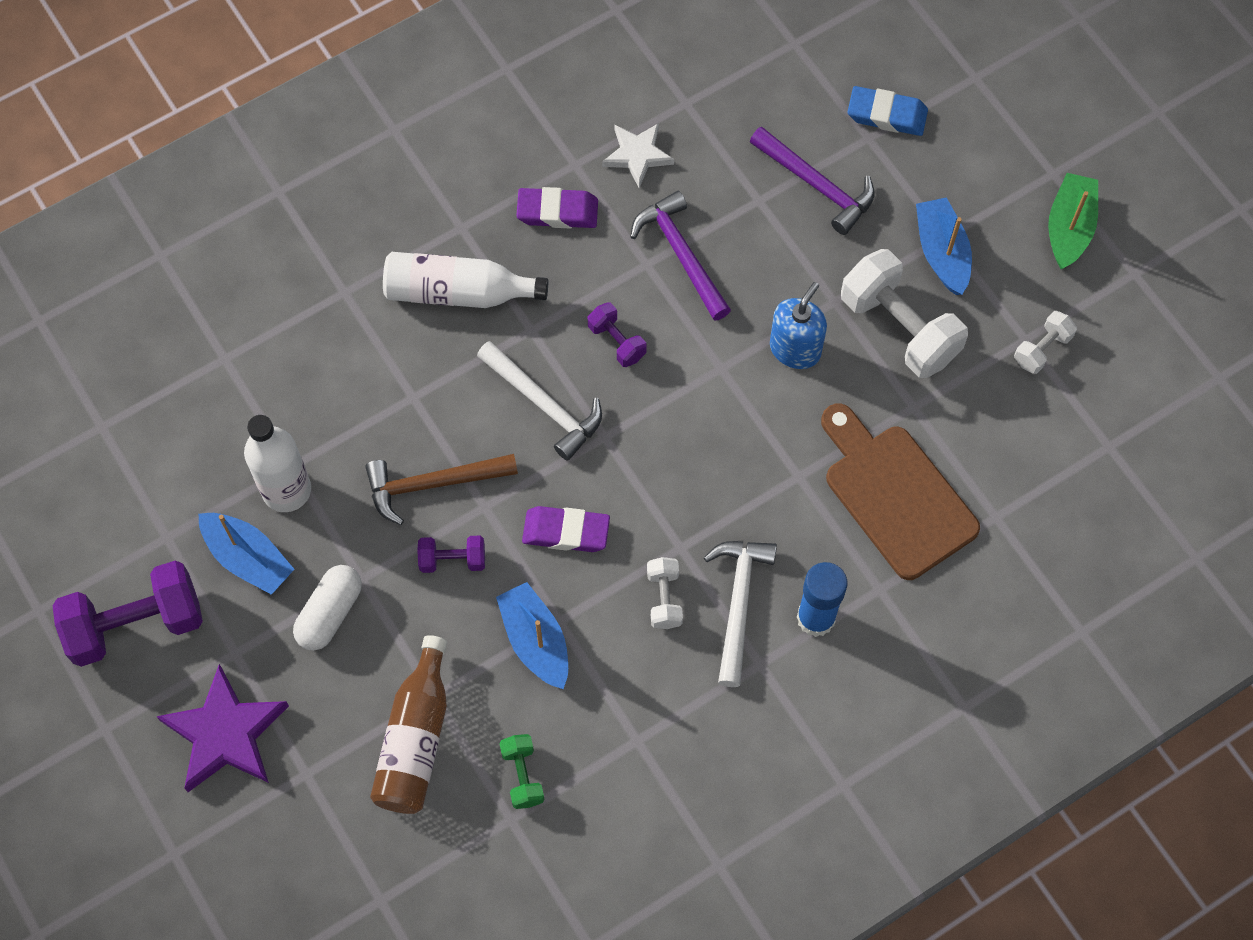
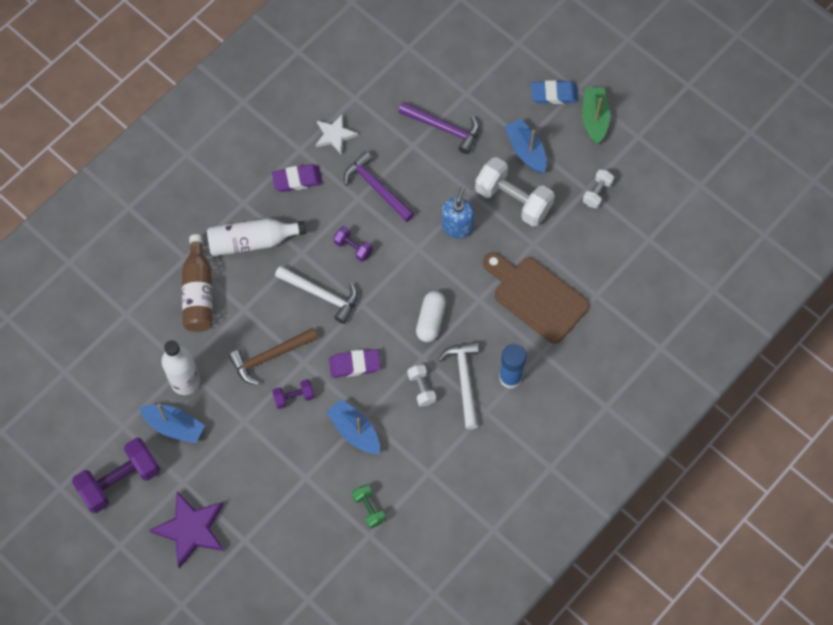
camera: 15 degrees left, 0 degrees up
(330, 613) = (231, 446): white capsule -> white capsule (431, 320)
(415, 739) = (302, 504): brown bottle -> brown bottle (198, 292)
(886, 115) = (473, 77): blue eraser -> blue eraser (554, 94)

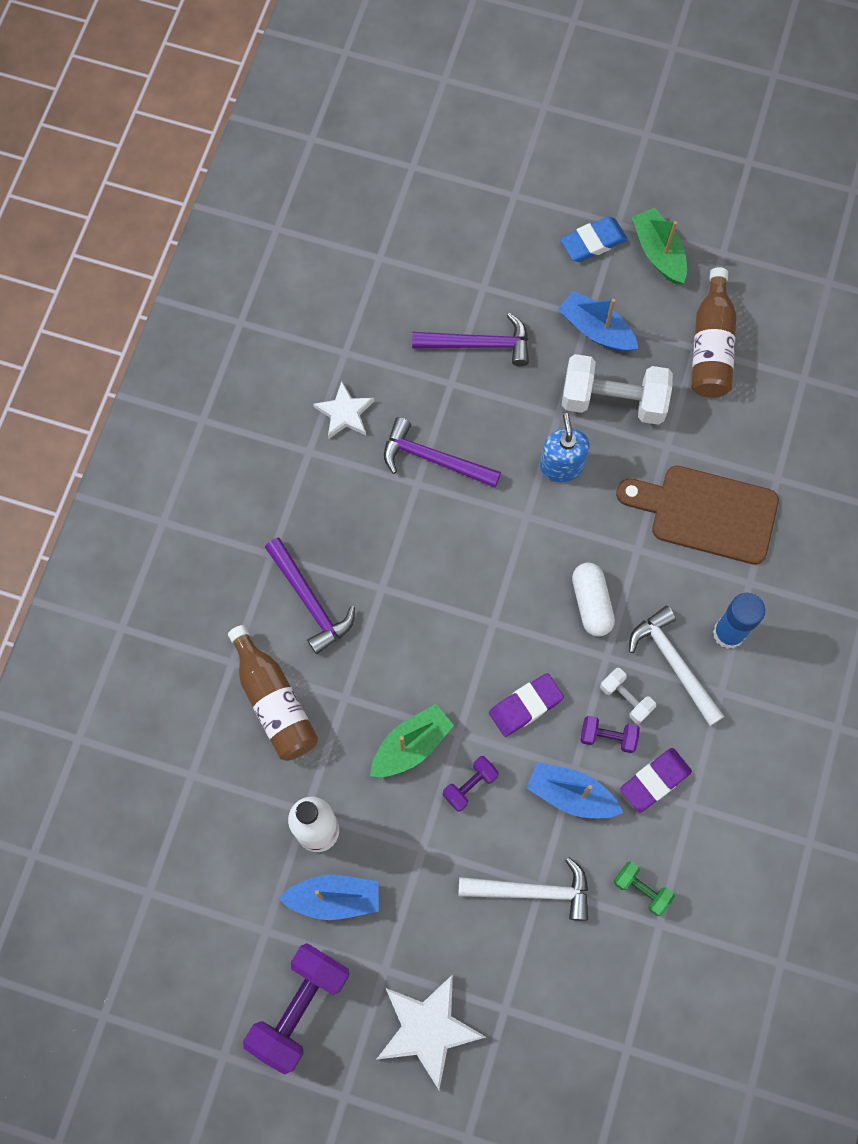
camera: 25 degrees left, 5 degrees up
(191, 530) = (428, 1029): purple star -> white star
(252, 241) = (310, 601): white bottle -> purple hammer
(270, 356) = (411, 745): brown hammer -> green boat
(297, 180) = (326, 493): purple eraser -> purple eraser (655, 781)
(321, 295) = (435, 632): white hammer -> white hammer (532, 891)
(353, 248) = (444, 551): purple dumbbell -> purple dumbbell (608, 737)
(597, 193) = (711, 346): white dumbbell -> brown bottle

